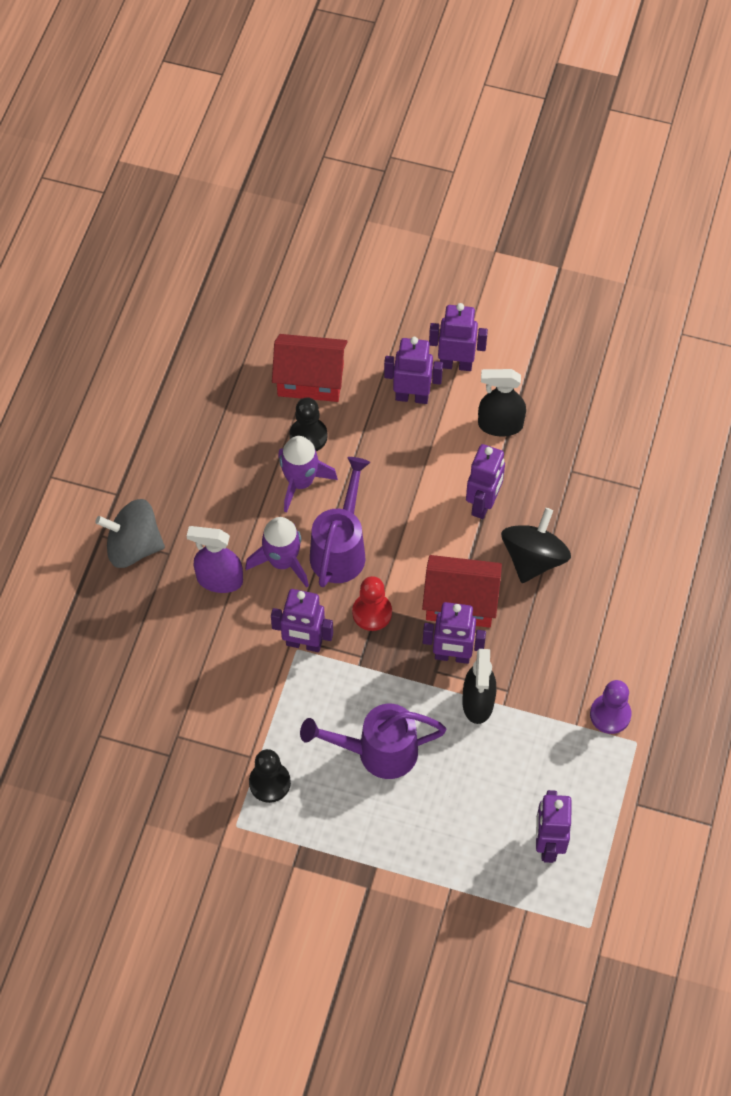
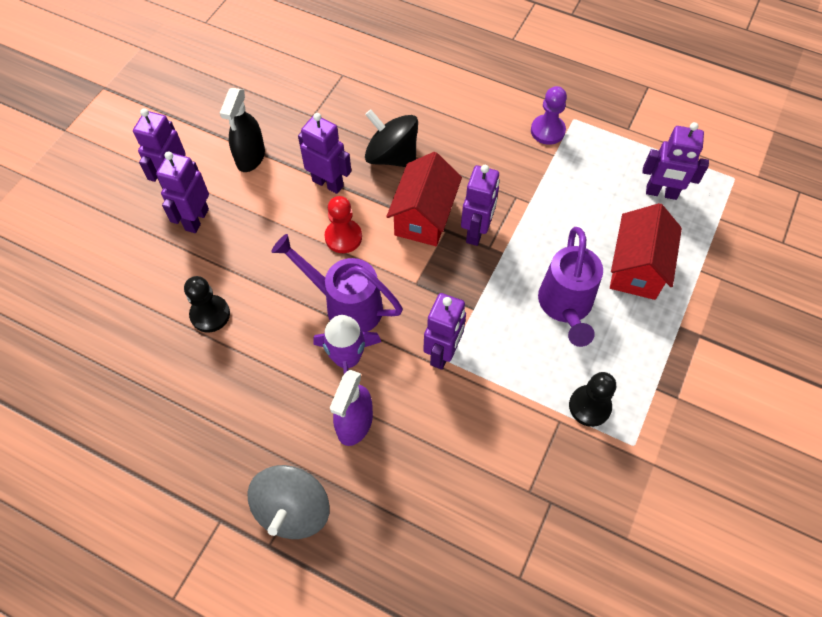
camera: 80 degrees left, 0 degrees up
(300, 482) = (261, 329): purple rocket -> none
(310, 380) = (145, 303): red house -> red house (636, 268)
(372, 612) = (420, 289): red pawn -> red pawn (343, 237)
(478, 702) = (525, 220): black spray bottle -> none

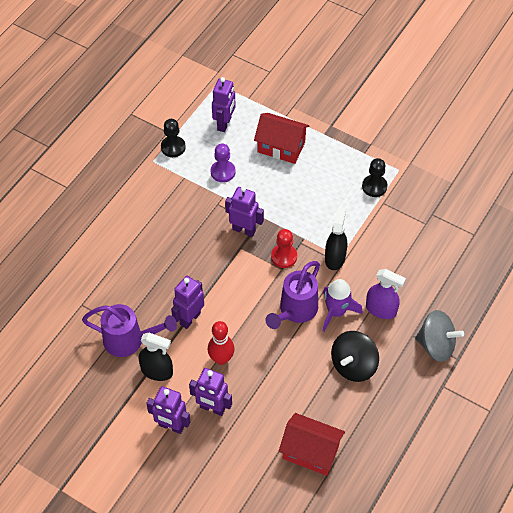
camera: 85 degrees left, 5 degrees down
(210, 314) = (296, 396): black pawn -> black pawn (173, 147)
(268, 223) = (221, 359): none -> red bowling pin
(343, 237) = (239, 310): red pawn -> red pawn (284, 256)
(392, 156) = (171, 275): black spinning top -> black spinning top (353, 365)
(424, 217) = (228, 259): red house -> red house (310, 452)
(443, 353) = (335, 258): purple robot -> black spray bottle
(547, 131) = (162, 178): purple pawn -> purple pawn (223, 172)
(565, 306) = (306, 188): purple watering can -> purple watering can (129, 340)

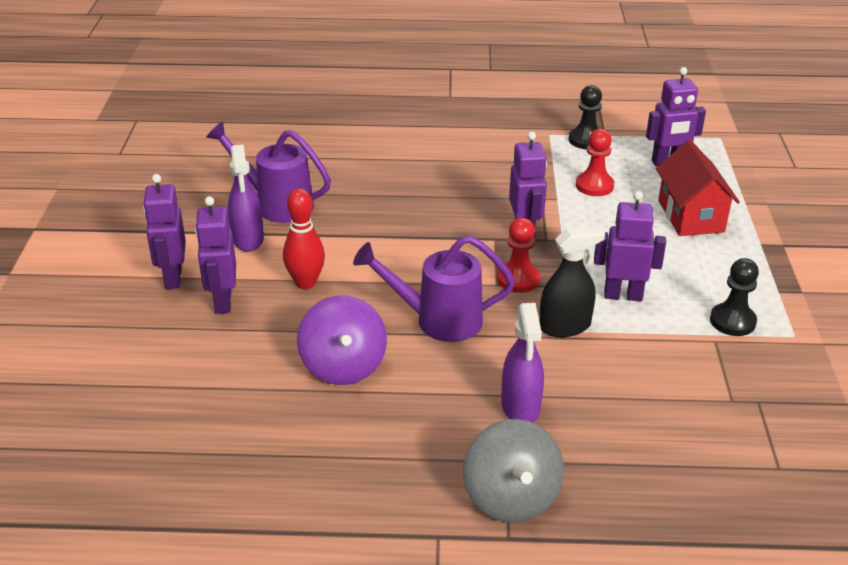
camera: 60 degrees right, 20 degrees down
(129, 340) = (277, 204): purple watering can -> purple watering can turned 135 degrees clockwise
(157, 371) = (248, 239): black spray bottle -> purple spray bottle
(190, 318) = (347, 237): purple robot -> purple robot (623, 295)
(223, 172) = (594, 186): purple pawn -> red pawn
(305, 372) = (343, 366): none -> purple spinning top
(310, 452) = (208, 420): red house -> none
(336, 312) = (473, 360): purple rocket -> none
(353, 365) = (394, 412): black spinning top -> none

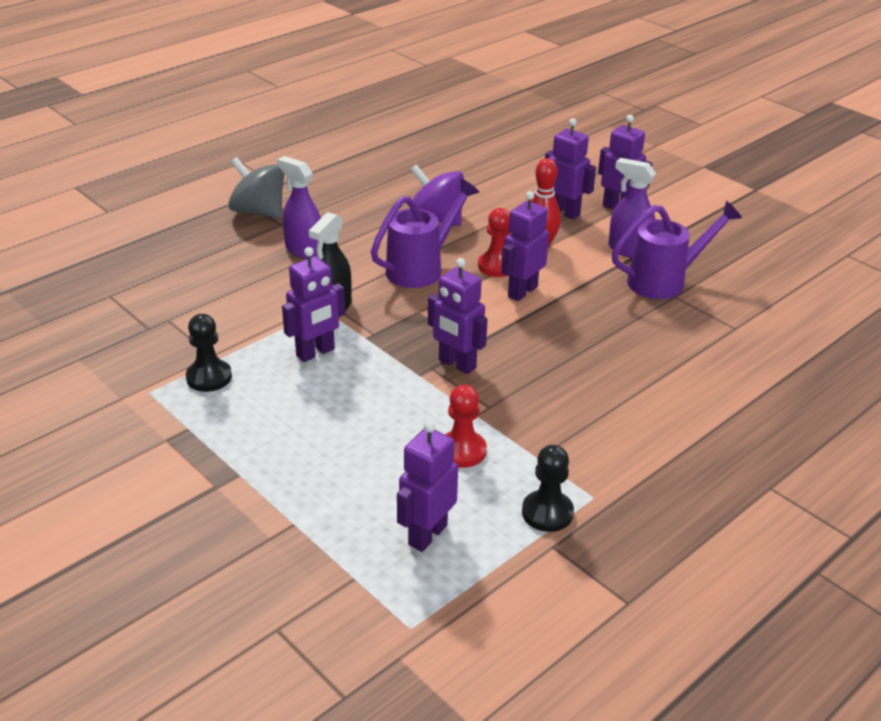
camera: 135 degrees right, 0 degrees up
(391, 254) = (522, 291): none -> purple robot
(518, 279) = (408, 323): red pawn -> red pawn (497, 266)
(690, 216) = (334, 468): red house -> none

